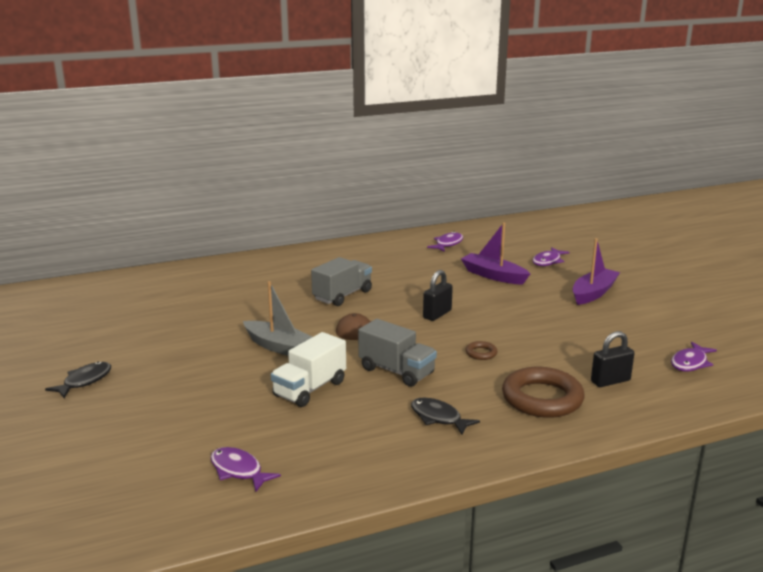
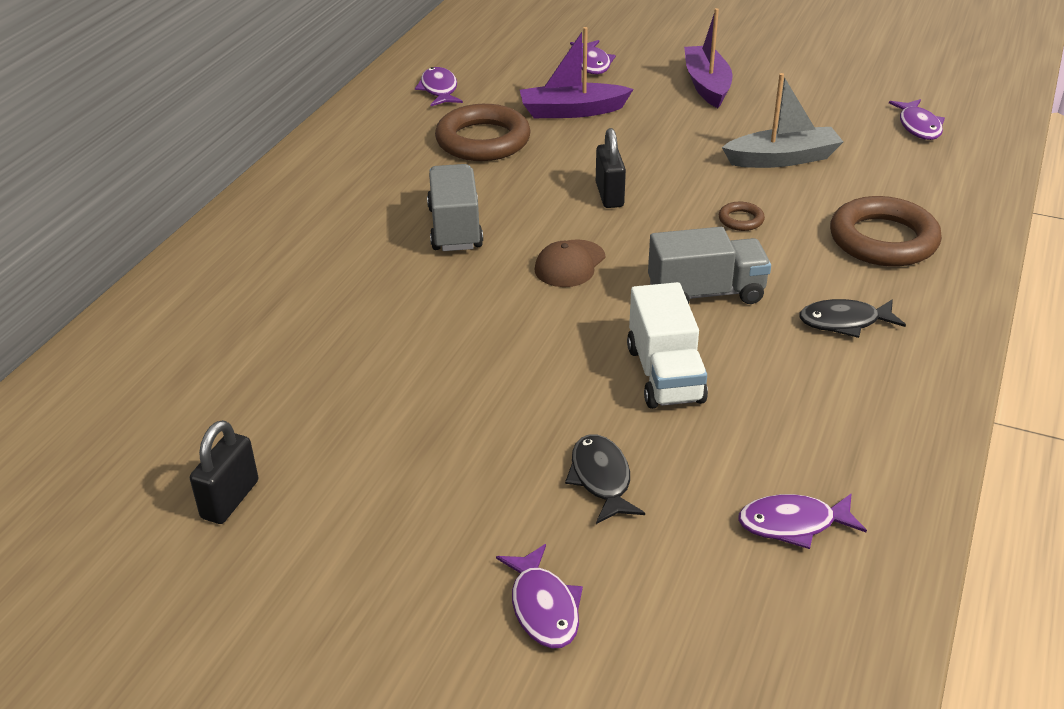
camera: 45 degrees left, 15 degrees up
(84, 381) = (371, 560): black fish -> black fish (601, 479)
(98, 431) = (543, 607): none -> purple fish
(280, 347) = (524, 343): grey boat -> grey boat (782, 159)
(425, 270) = (483, 141): none -> brown ring
(610, 381) = (898, 185): black padlock -> black padlock (230, 499)

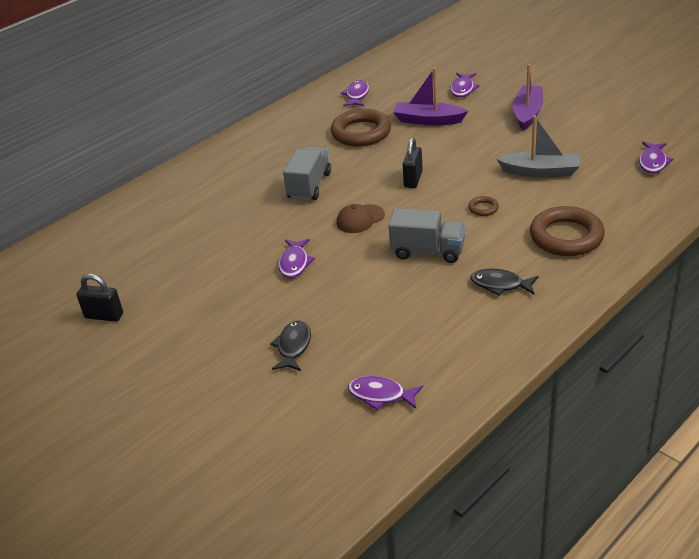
camera: 25 degrees right, 0 degrees up
(230, 499) = (104, 316): black padlock -> black padlock turned 60 degrees clockwise
(543, 607) = (219, 406): purple fish -> purple fish (294, 263)
(665, 374) = (369, 295): white truck -> none

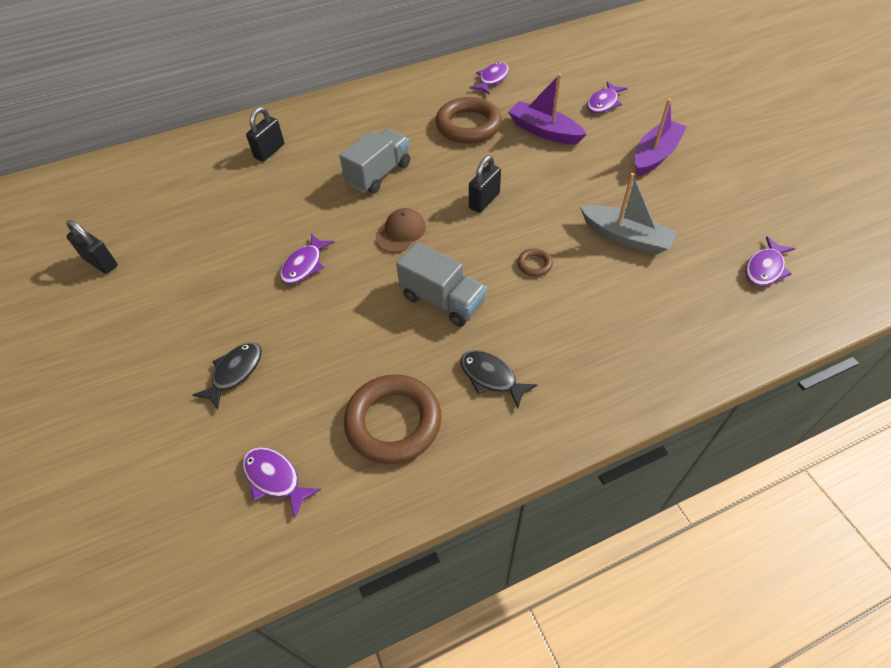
camera: 20 degrees right, 15 degrees up
(195, 196) = (269, 151): none -> black padlock
(360, 219) = (401, 233): brown cap -> brown cap turned 135 degrees clockwise
(566, 236) = (603, 338): brown ring -> brown ring (393, 422)

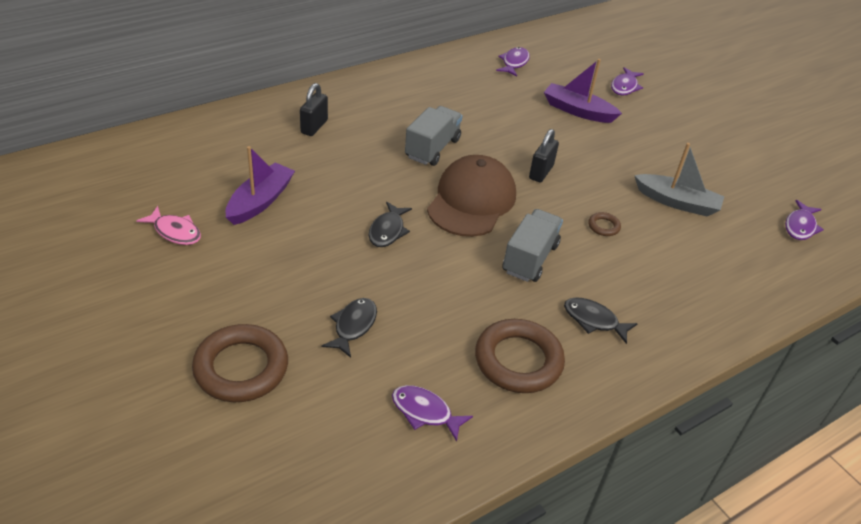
camera: 15 degrees left, 10 degrees down
(101, 262) = (175, 232): black padlock -> pink fish
(304, 265) = (387, 231): purple fish -> black fish
(401, 233) = (471, 201): brown cap -> brown cap, size x1.99
(442, 300) = (530, 258): grey truck -> grey truck turned 90 degrees counterclockwise
(468, 125) = (505, 105): brown ring -> brown ring (241, 368)
(655, 155) = (683, 132): purple boat -> purple boat (260, 201)

